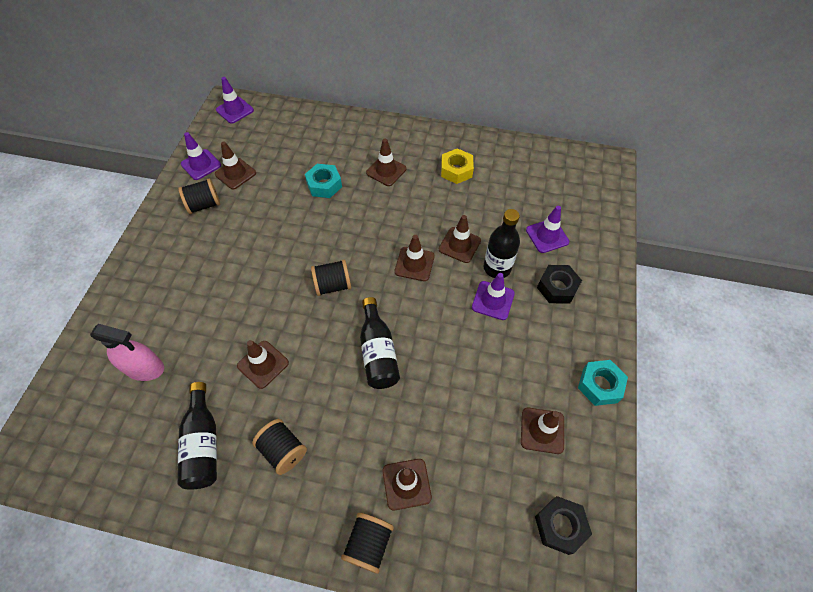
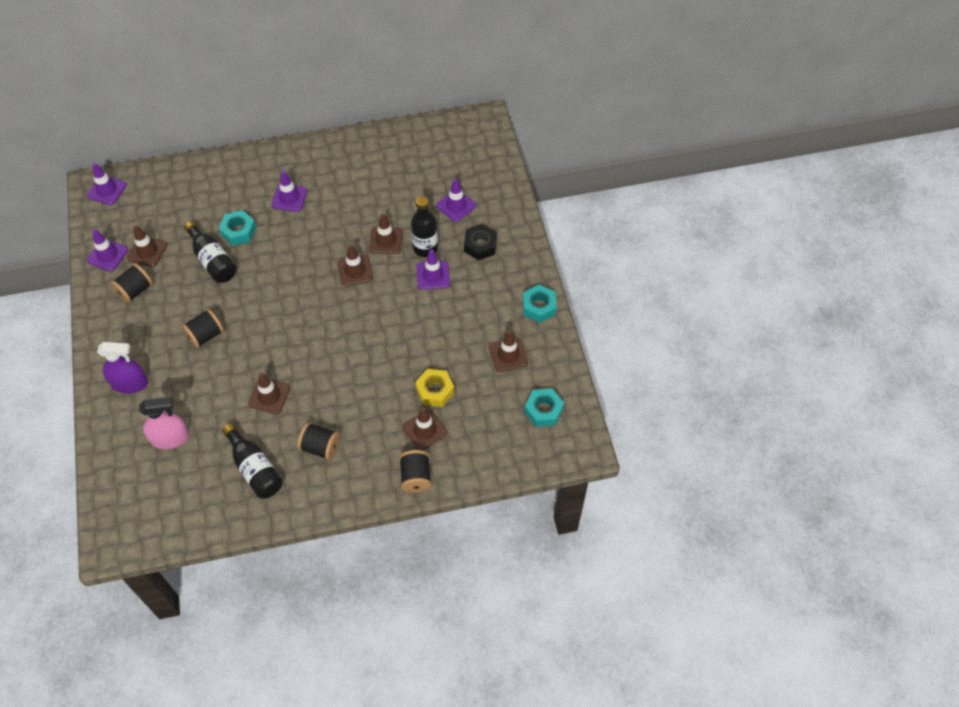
camera: 25 degrees left, 0 degrees up
(144, 293) = (130, 383): none -> purple spray bottle
(333, 285) = (294, 314): black spool -> black spool (206, 335)
(378, 352) = (358, 350): black bottle -> black bottle (213, 260)
(386, 171) = (289, 198): brown traffic cone -> purple traffic cone
(456, 170) = (353, 175): yellow nut -> yellow nut (435, 391)
(560, 526) = (543, 410): black nut -> turquoise nut

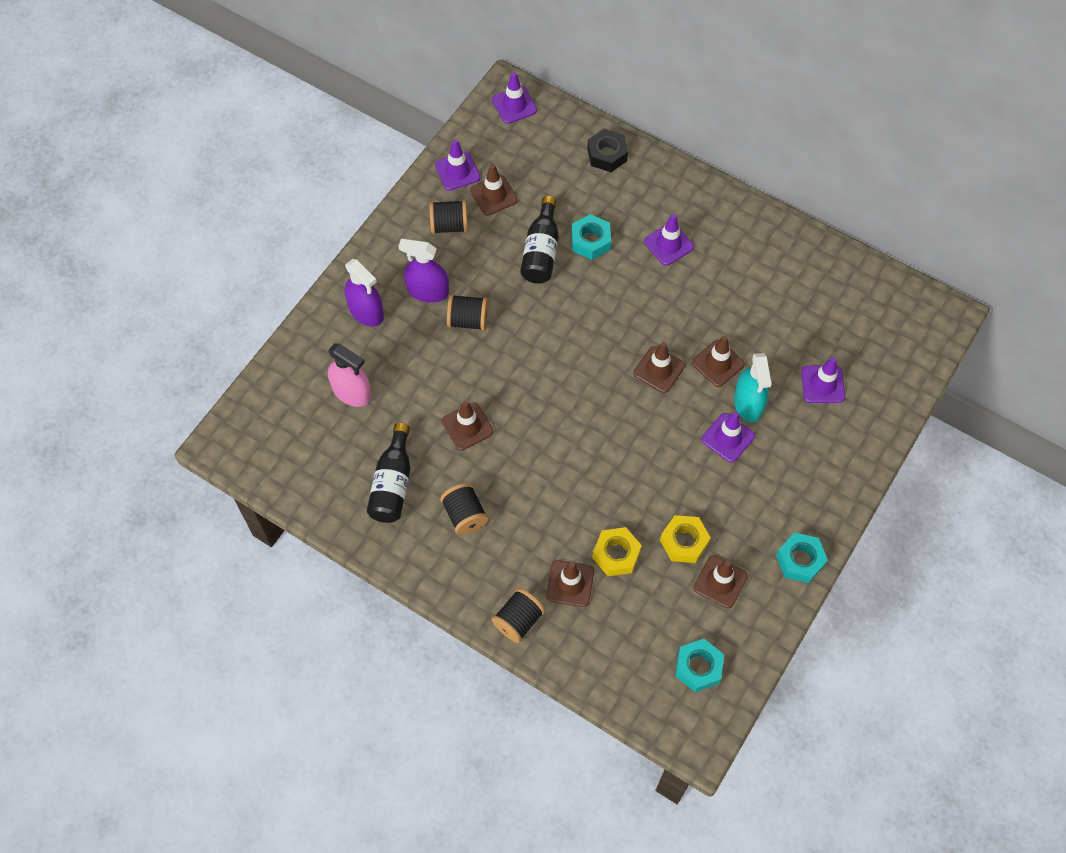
camera: 45 degrees right, 5 degrees up
(160, 339) = (428, 291): none -> purple spray bottle
(425, 248) = (748, 403): black bottle -> turquoise spray bottle
(466, 351) = (684, 542): none -> yellow nut
(480, 245) = (805, 446): black nut -> black nut (607, 155)

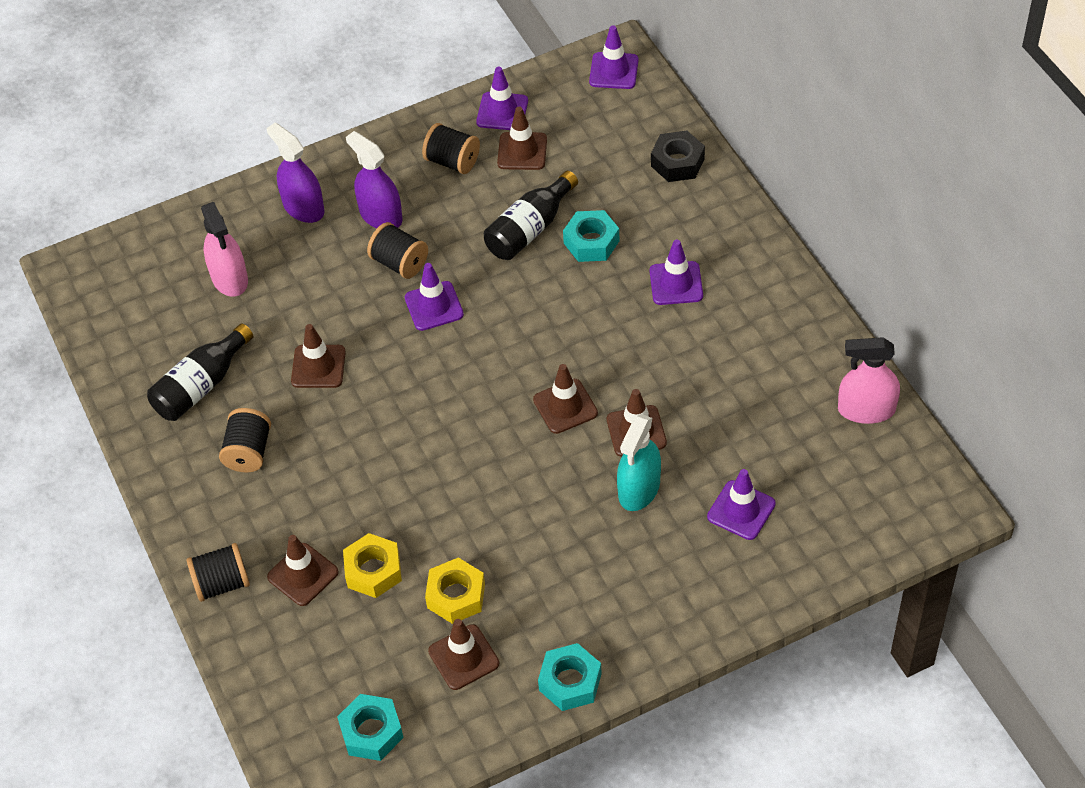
camera: 35 degrees right, 10 degrees down
(366, 311) = (303, 207): purple spray bottle -> purple spray bottle turned 150 degrees clockwise
(728, 438) = (588, 513): purple traffic cone -> purple traffic cone (434, 306)
(851, 275) = (866, 410): none -> pink spray bottle

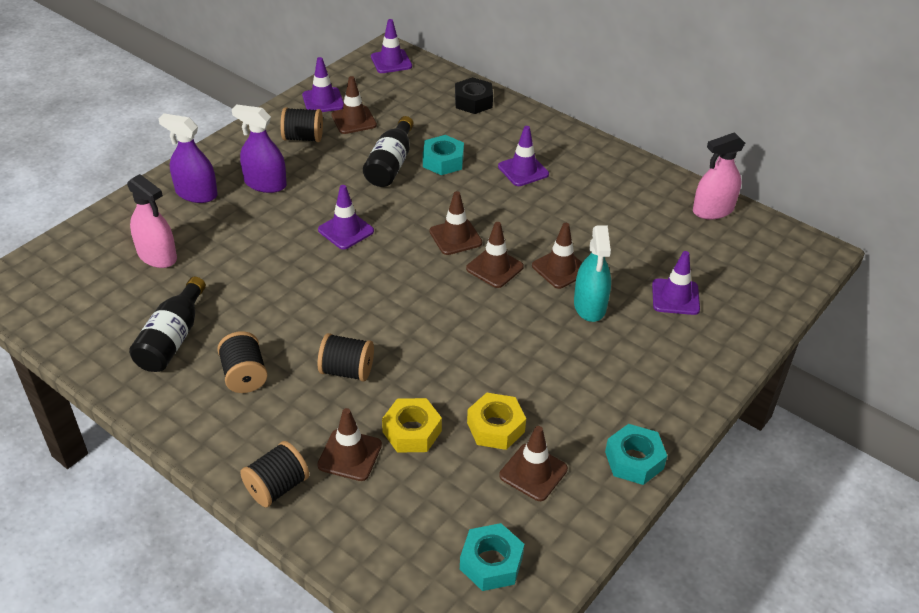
camera: 30 degrees left, 10 degrees down
(318, 366) = (272, 296): brown traffic cone -> brown traffic cone (455, 237)
(399, 263) = (300, 210): black spool -> black spool (347, 371)

